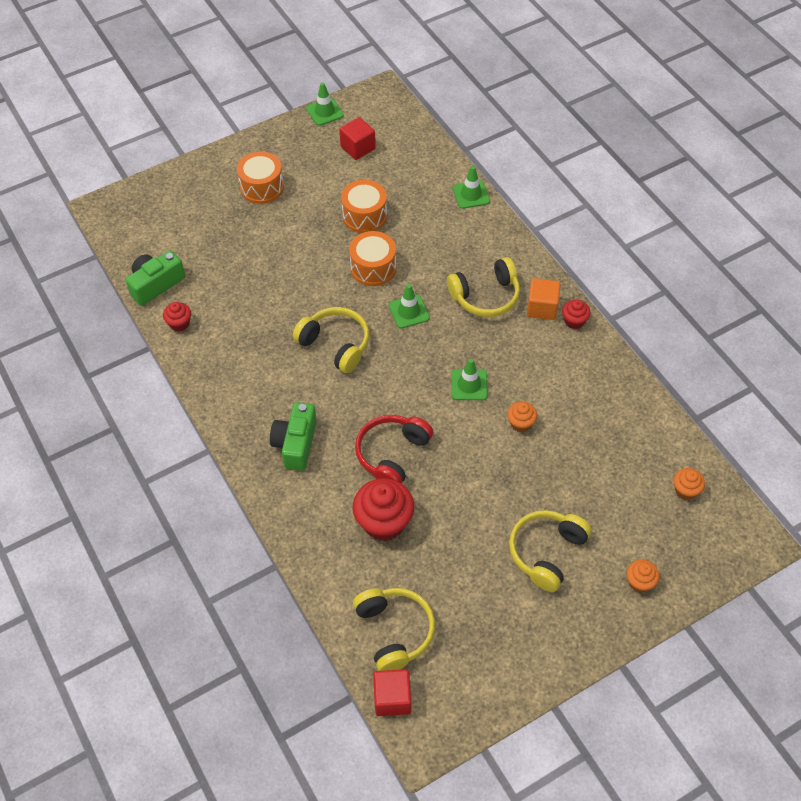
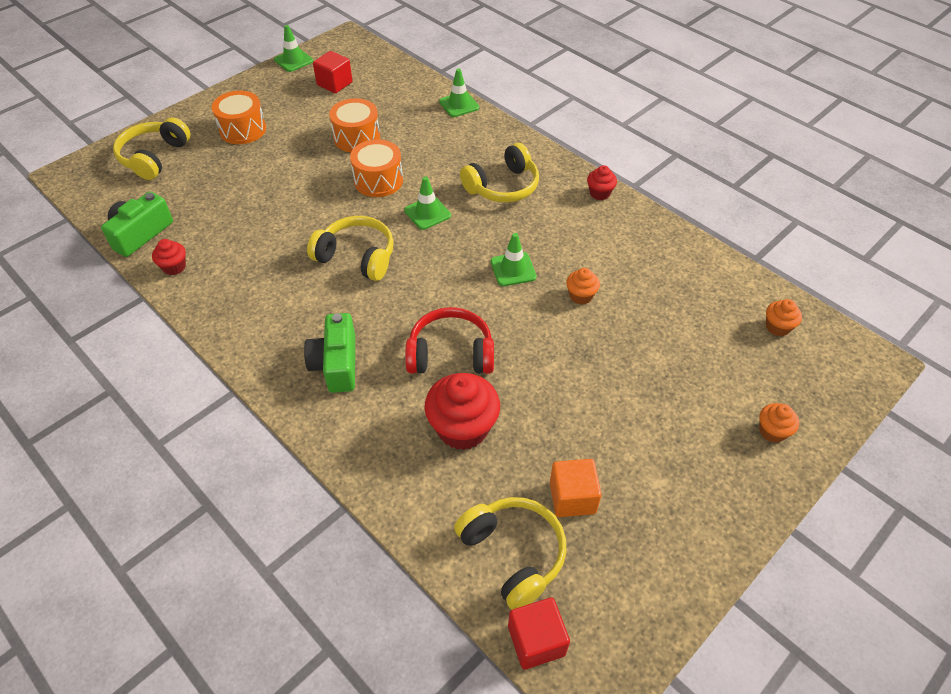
camera: 15 degrees left, 5 degrees down
(392, 454) = (450, 353): red headphones -> red headphones turned 75 degrees clockwise
(542, 308) = (563, 187): orange cube -> orange cube (572, 497)
(546, 552) = (658, 422): yellow headphones -> yellow headphones (154, 157)

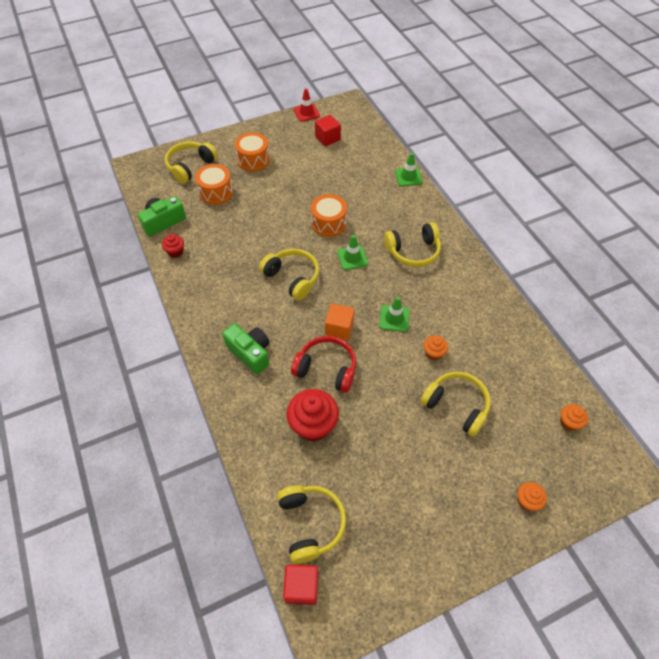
camera: 20 degrees right, 5 degrees up
(293, 60) = (306, 113): green traffic cone -> red traffic cone
(336, 364) = (250, 353): green camera -> green camera turned 120 degrees clockwise
(357, 138) = (326, 185): orange drum -> orange drum (216, 192)
(572, 497) = (365, 499): orange cube -> orange cube (339, 328)
(599, 193) = (481, 276): red cupcake -> none
(637, 348) = (456, 406): none -> yellow headphones

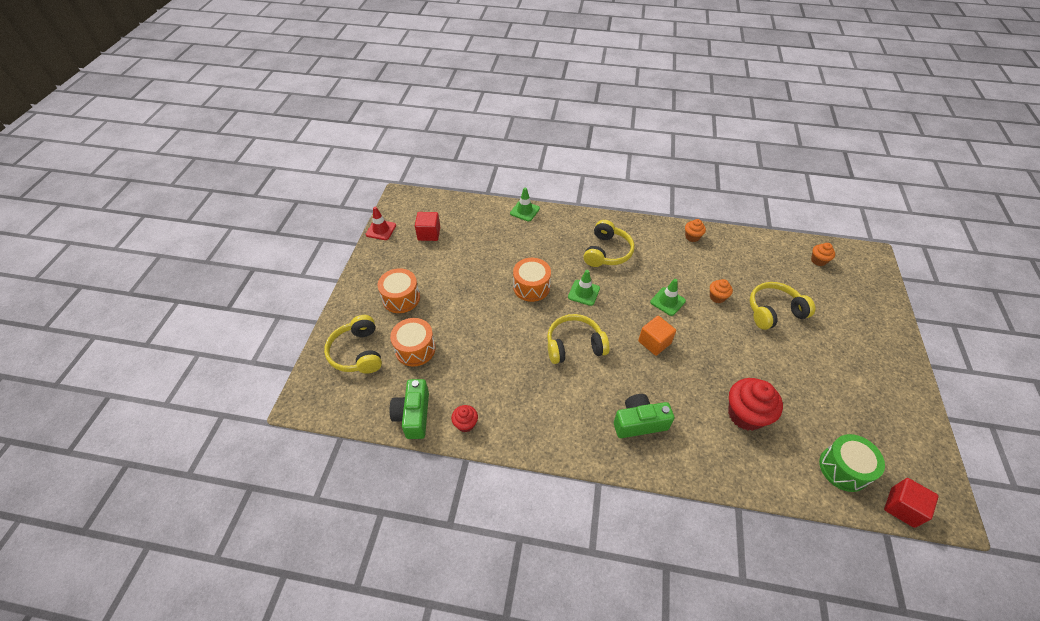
camera: 55 degrees left, 5 degrees down
(311, 524) = (843, 468): yellow headphones -> green drum
(326, 369) = (692, 374): red headphones -> none
(527, 501) = (873, 319): orange cupcake -> orange cupcake (692, 237)

